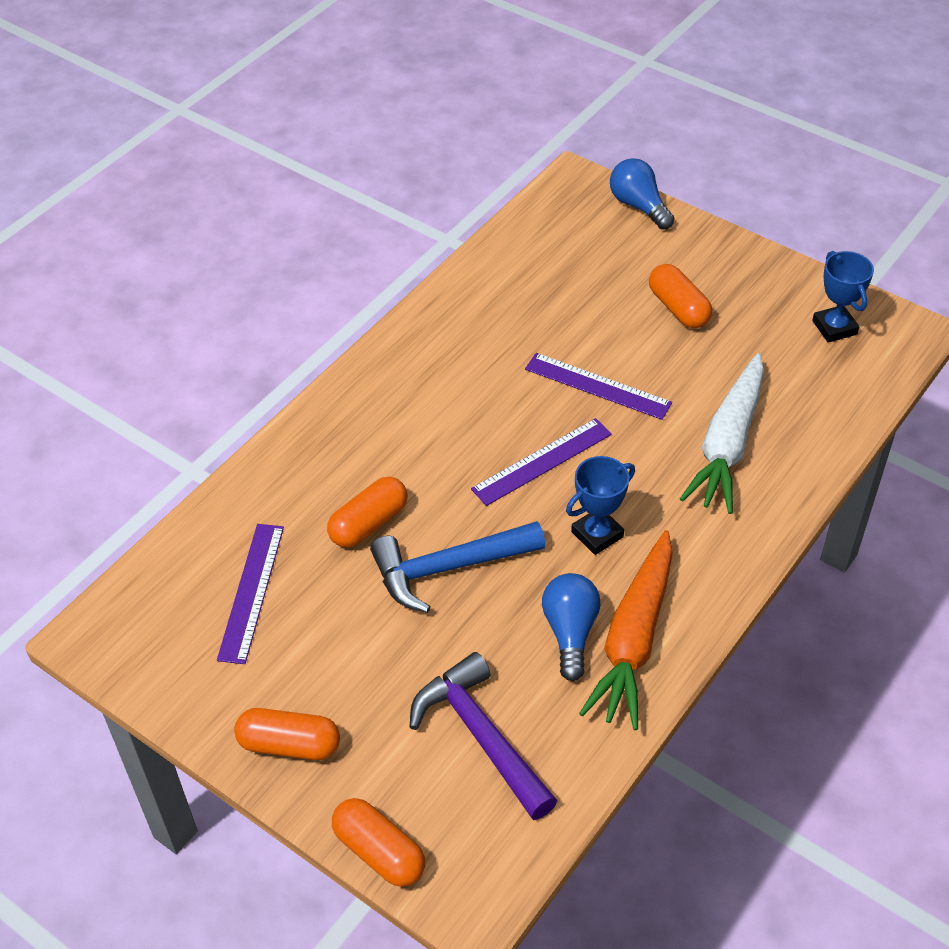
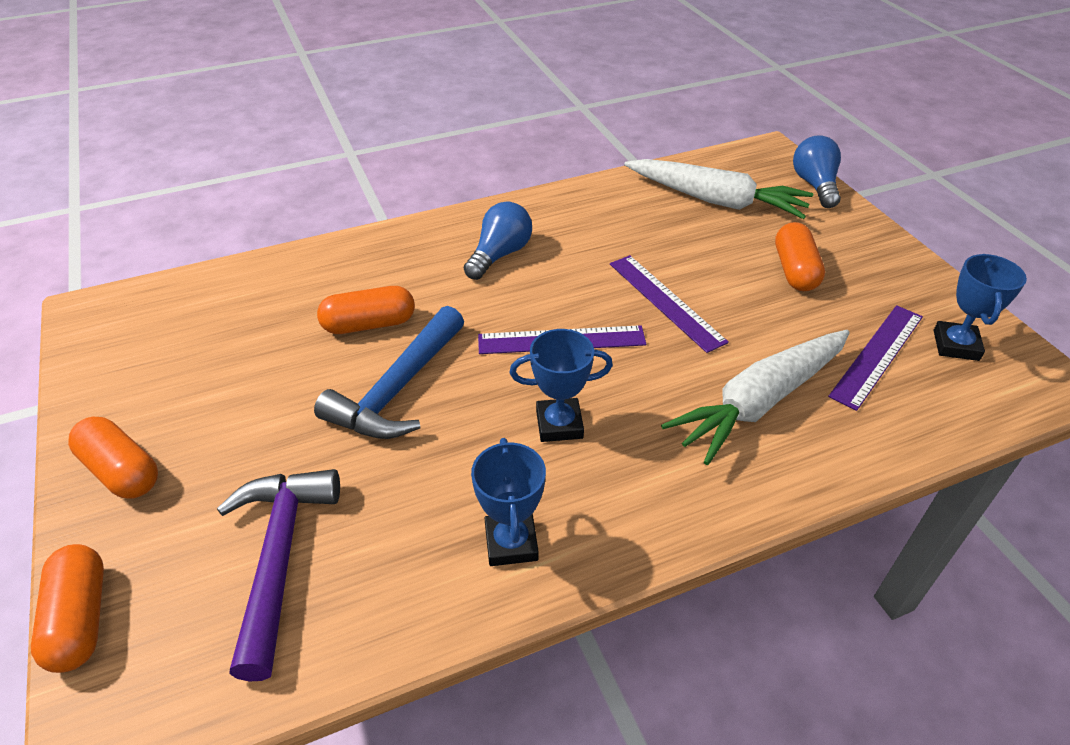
camera: 30 degrees right, 5 degrees down
(251, 592) = (228, 334): purple ruler -> purple ruler (877, 355)
(447, 568) = (397, 390): blue hammer -> blue hammer turned 75 degrees counterclockwise
(566, 260) = (715, 200): none -> white carrot
(570, 632) = (454, 502): blue light bulb -> blue light bulb (500, 254)
(634, 639) = (511, 543): orange carrot -> blue trophy

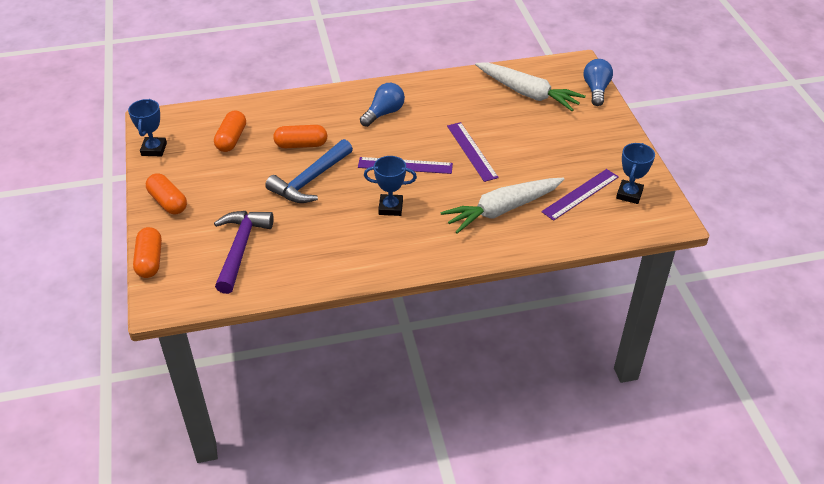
camera: 10 degrees right, 0 degrees up
(511, 543) = (351, 256): blue trophy -> blue trophy (154, 149)
(794, 270) = (556, 142): orange capsule -> orange capsule (231, 139)

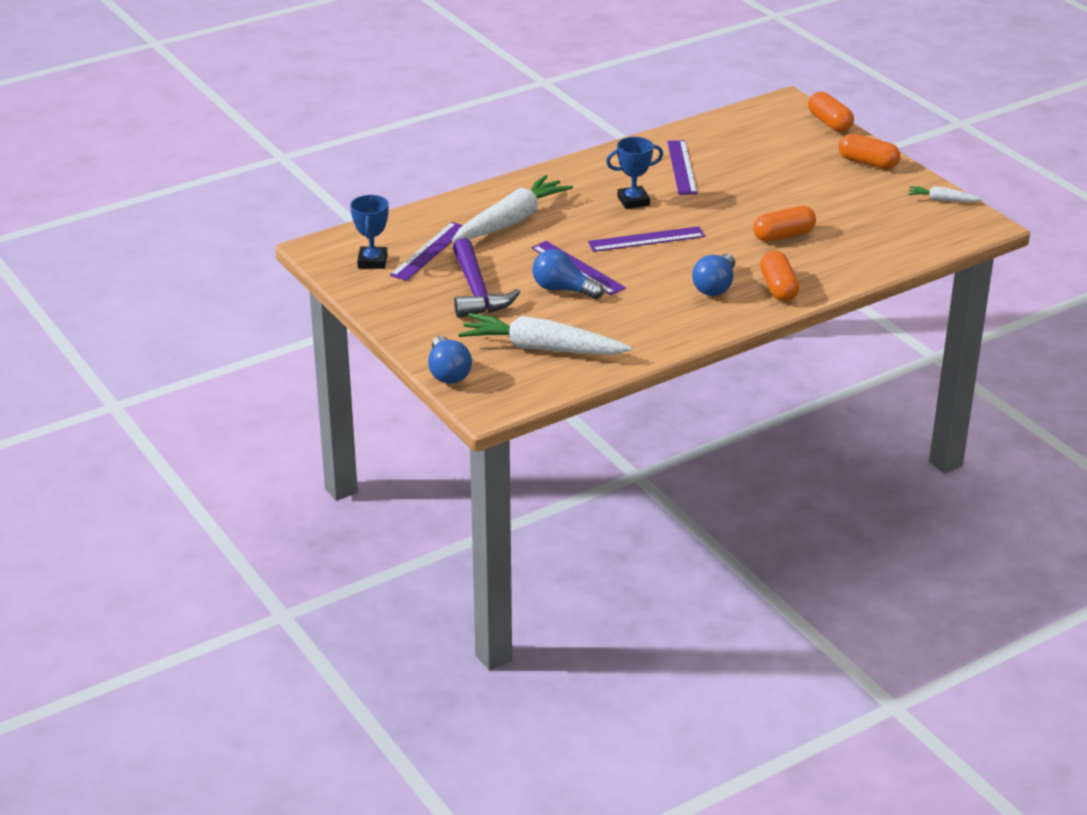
camera: 160 degrees right, 10 degrees down
(154, 149) = (942, 200): blue trophy -> white carrot
(231, 139) = (869, 225): orange capsule -> orange capsule (778, 288)
(240, 248) = (755, 145): purple hammer -> purple hammer (476, 291)
(310, 180) = (740, 206): blue hammer -> none
(324, 237) = (682, 167): none -> purple ruler
(492, 135) = (563, 289): none -> blue light bulb

